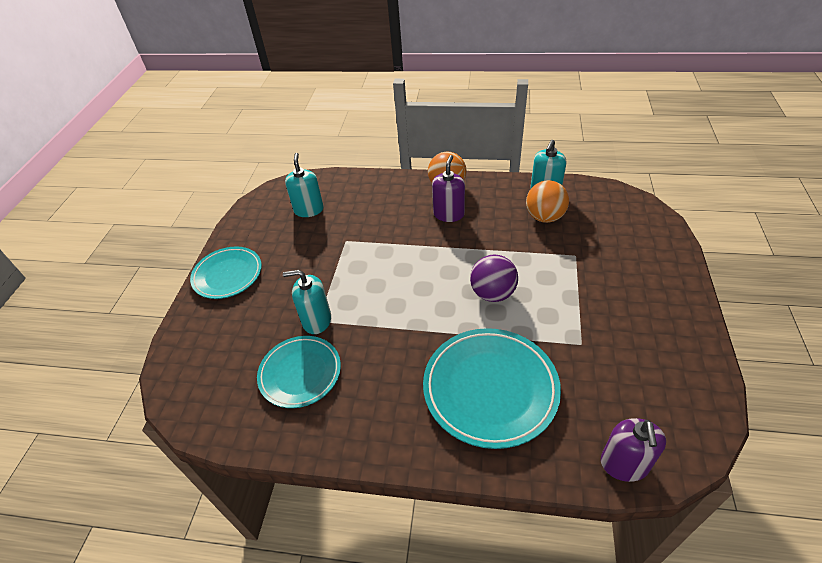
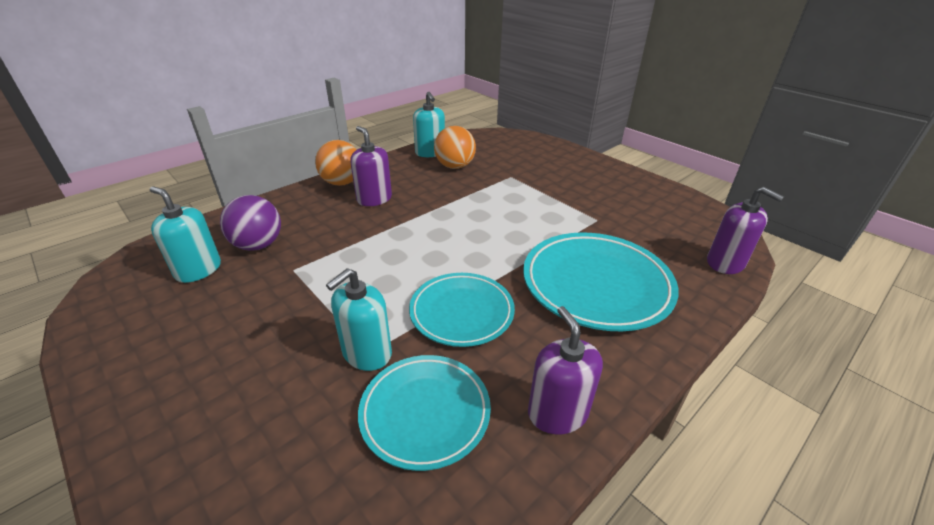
camera: 55 degrees left, 10 degrees down
(228, 275) = (155, 401): turquoise plate -> turquoise plate (461, 312)
(349, 432) = (557, 413): none -> purple soap dispenser
(492, 293) = (495, 227): purple ball -> purple ball (258, 245)

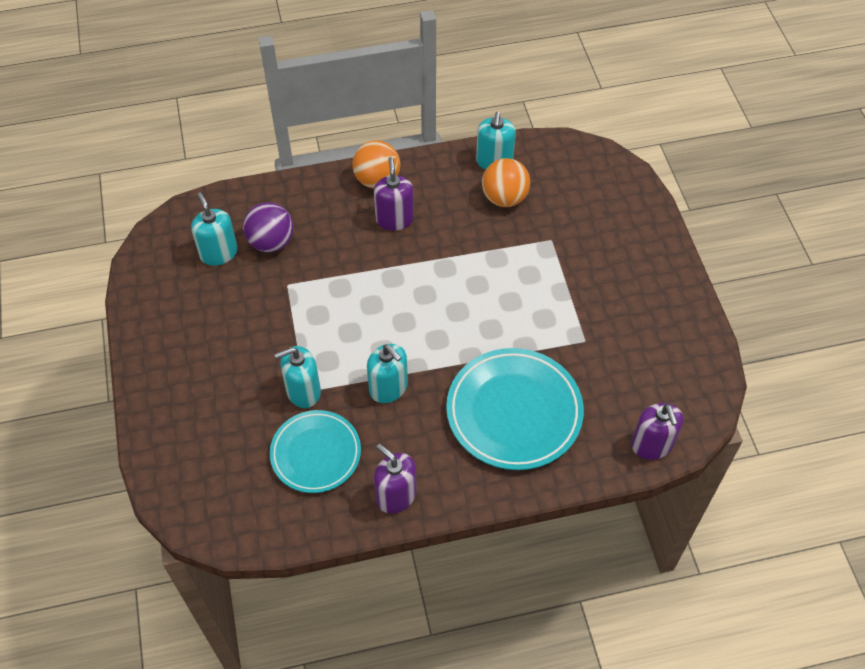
camera: 30 degrees right, 20 degrees up
(461, 312) = (388, 388): turquoise plate -> turquoise soap dispenser
(557, 413) = (396, 495): purple soap dispenser -> purple soap dispenser turned 60 degrees counterclockwise

